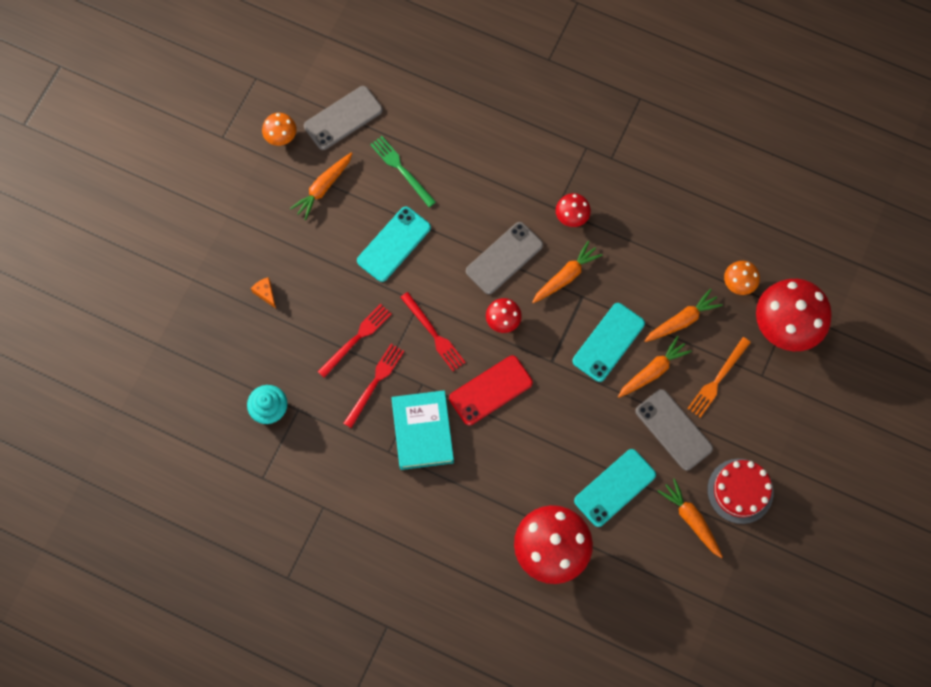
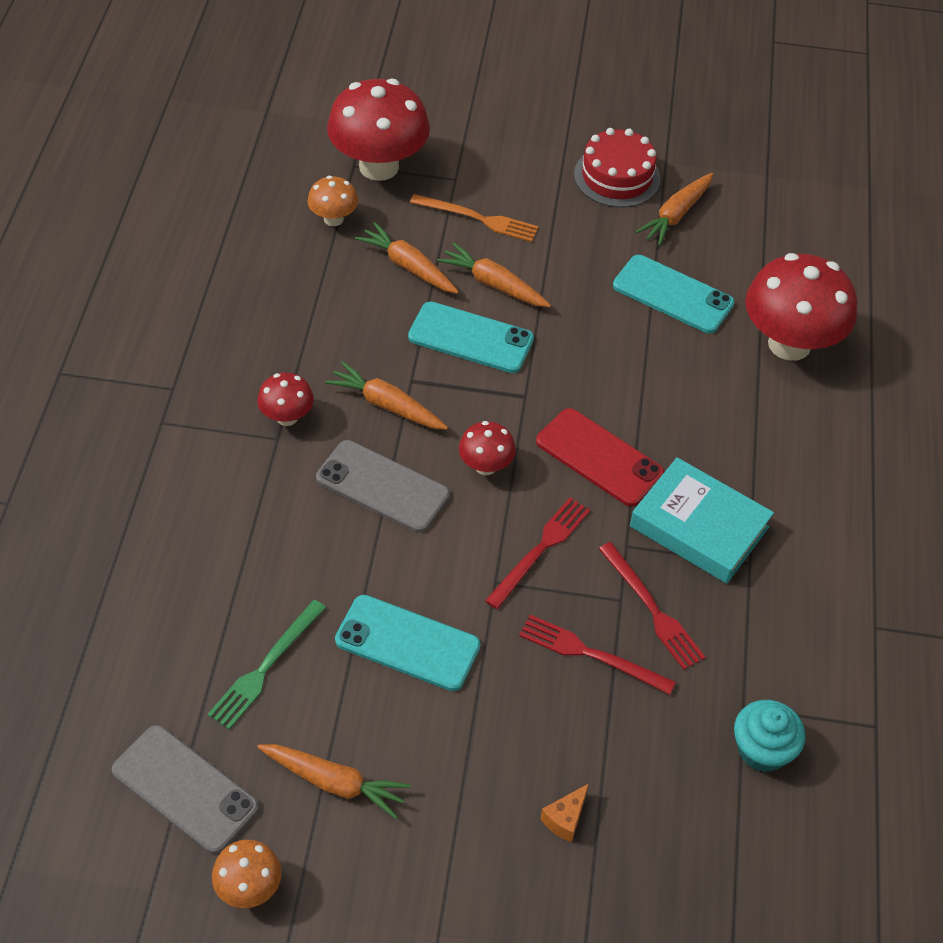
camera: 110 degrees left, 20 degrees down
(375, 383) = (652, 609): red fork -> red fork turned 135 degrees counterclockwise
(422, 431) = (699, 526): turquoise book -> turquoise book turned 60 degrees clockwise
(673, 429) = (566, 250): grey phone -> none

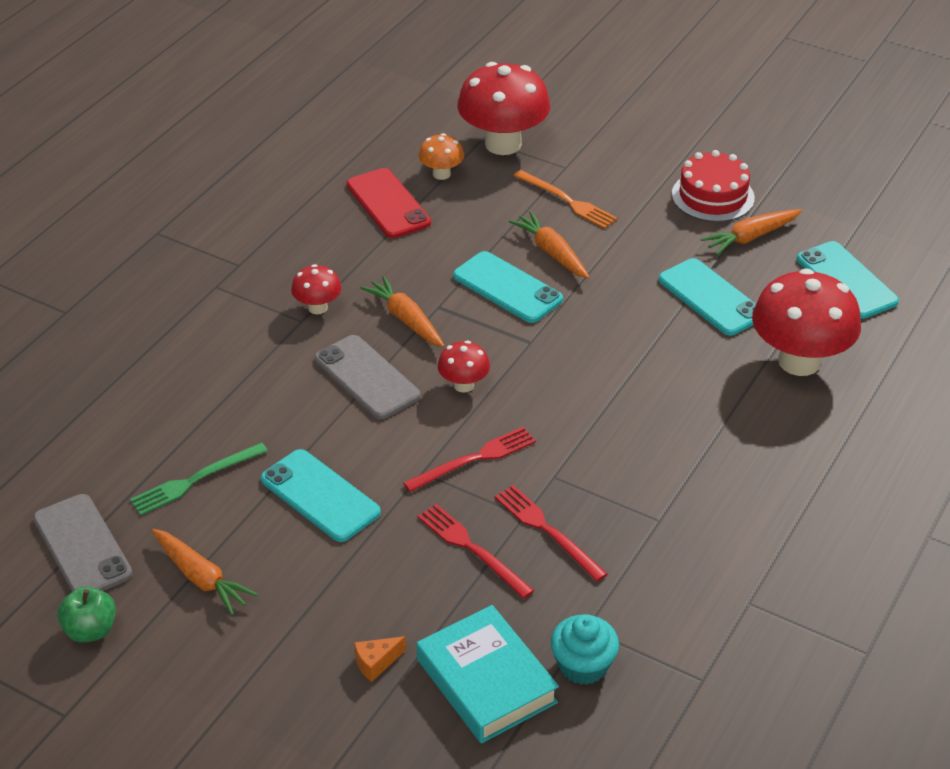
camera: 25 degrees right, 10 degrees down
(249, 887) = (90, 630): orange mushroom -> green apple
(408, 267) = (485, 223): orange carrot -> none
(599, 458) = (568, 404): red phone -> red phone (388, 204)
(652, 609) = (547, 530): red fork -> red fork turned 150 degrees clockwise
(699, 526) = (627, 480): turquoise book -> turquoise book (486, 681)
(787, 241) = (846, 280): none -> turquoise phone

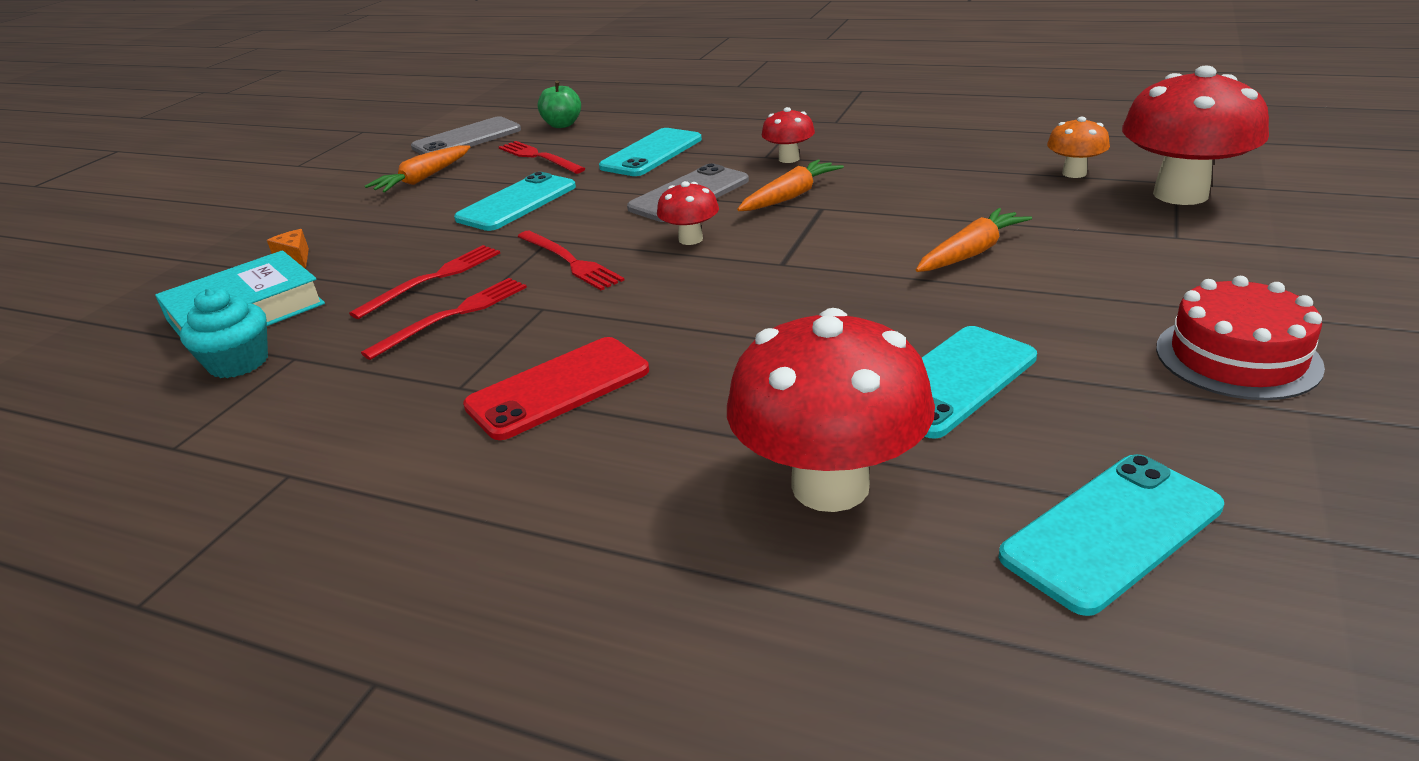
camera: 85 degrees right, 10 degrees down
(90, 630) = (378, 157): green apple -> green apple (562, 125)
(195, 480) = (539, 157): green fork -> red fork
(388, 204) = (988, 159): red phone -> red phone (558, 388)
(507, 288) = (879, 237): turquoise phone -> turquoise phone (651, 153)
(567, 201) = (1097, 248): orange fork -> none
(751, 237) = (1153, 405): orange carrot -> none

